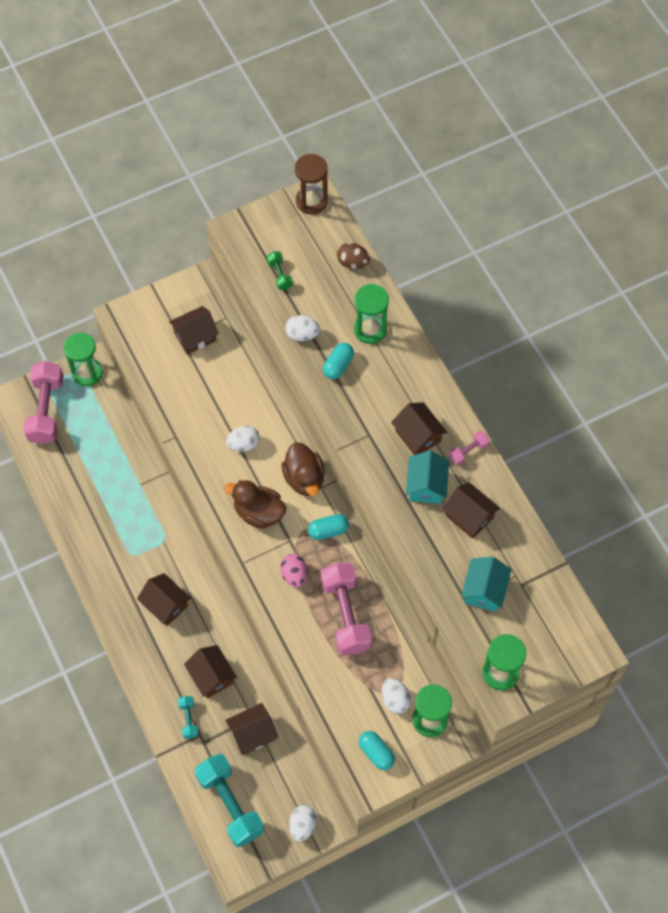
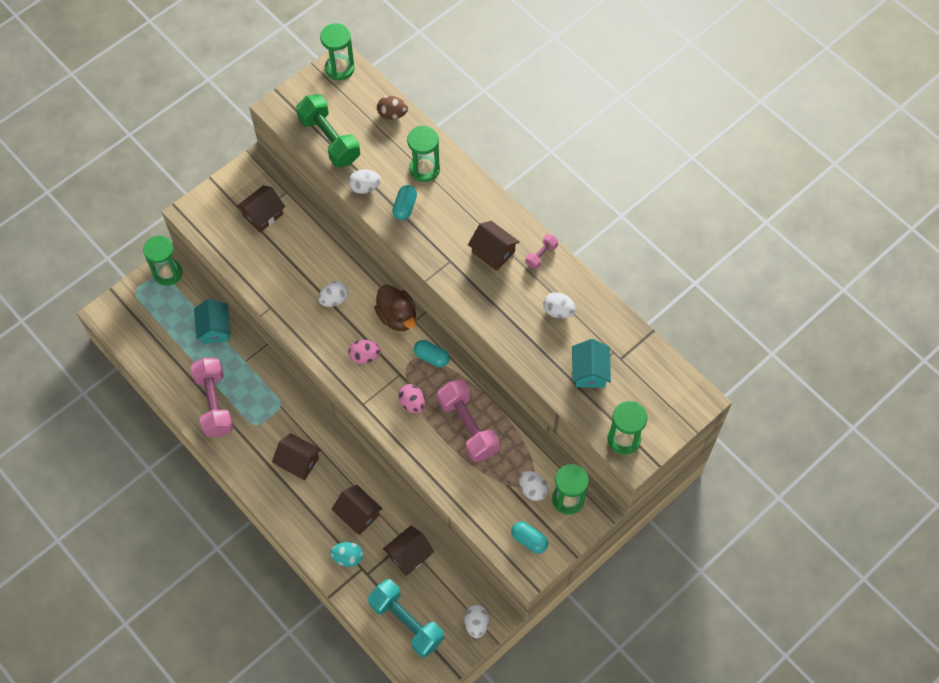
camera: 15 degrees left, 0 degrees up
(46, 410) = (139, 315): pink dumbbell -> pink dumbbell (214, 403)
(188, 719) = (348, 557): turquoise dumbbell -> turquoise egg
(258, 512) = (365, 356): brown duck -> pink egg
(279, 275) = (329, 139): green dumbbell -> green dumbbell, size x2.14
(311, 201) = (339, 68): brown hourglass -> green hourglass
(328, 531) = (431, 357): turquoise capsule -> turquoise capsule turned 60 degrees clockwise
(426, 485) = (513, 293): turquoise house -> turquoise house (215, 328)
(469, 516) = (558, 311): brown house -> white egg

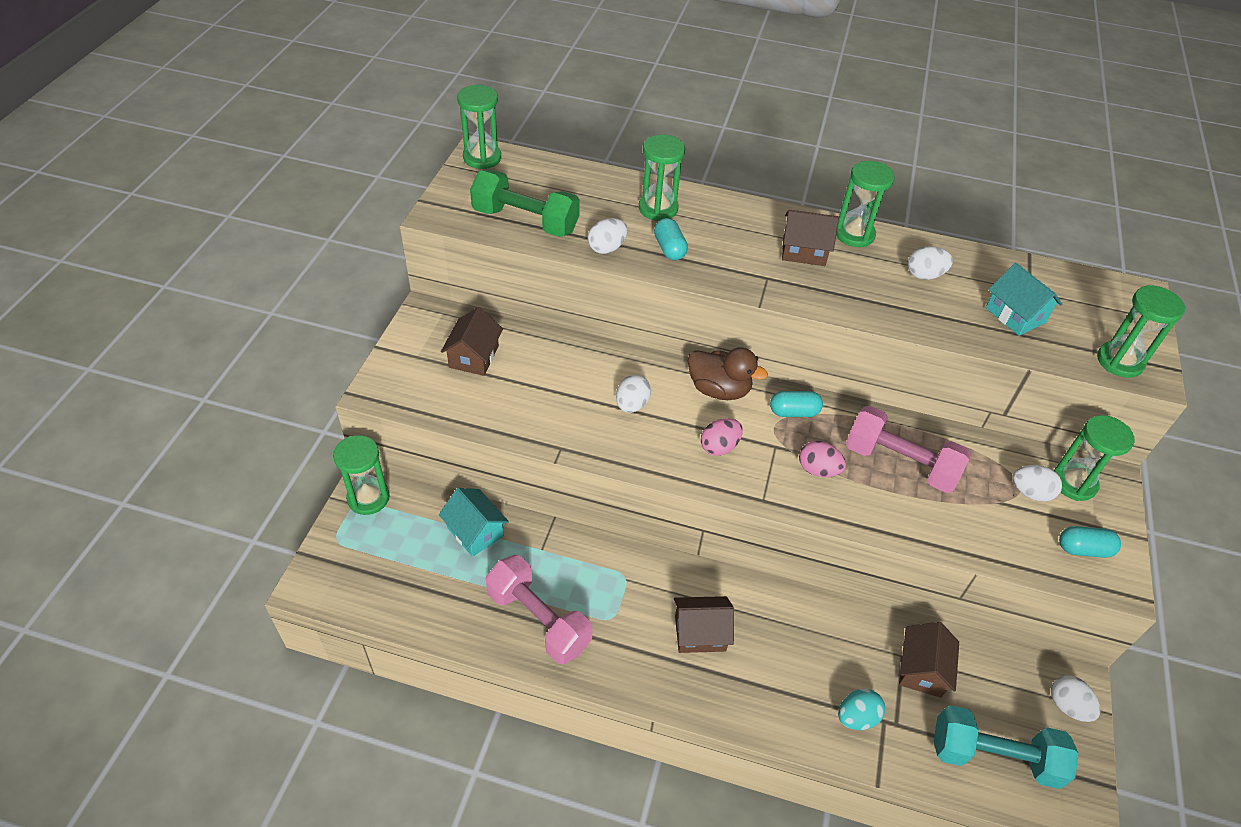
camera: 35 degrees left, 15 degrees down
(358, 514) = (822, 655): brown house -> none
(392, 114) = (577, 176): brown egg -> none
(541, 255) = (854, 234): pink dumbbell -> green hourglass

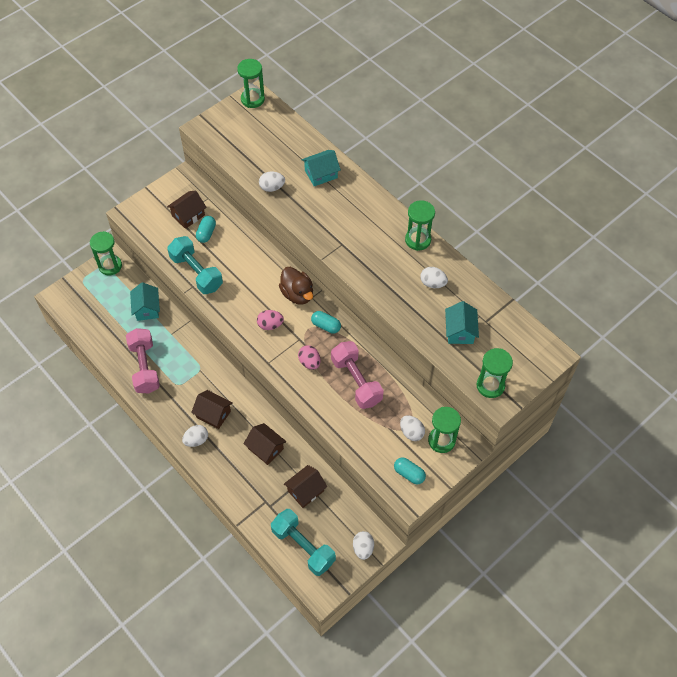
camera: 35 degrees right, 10 degrees up
(525, 221) = (243, 151): green dumbbell -> none
(550, 426) = (196, 272): none -> turquoise dumbbell
(632, 405) = (245, 280): white egg -> white egg (196, 440)
(658, 208) = (321, 174): green hourglass -> turquoise house
(669, 249) = (305, 202): turquoise capsule -> turquoise capsule (206, 233)
(804, 251) = (378, 237): brown house -> brown house (265, 448)
(856, 717) = (254, 492): turquoise egg -> none

